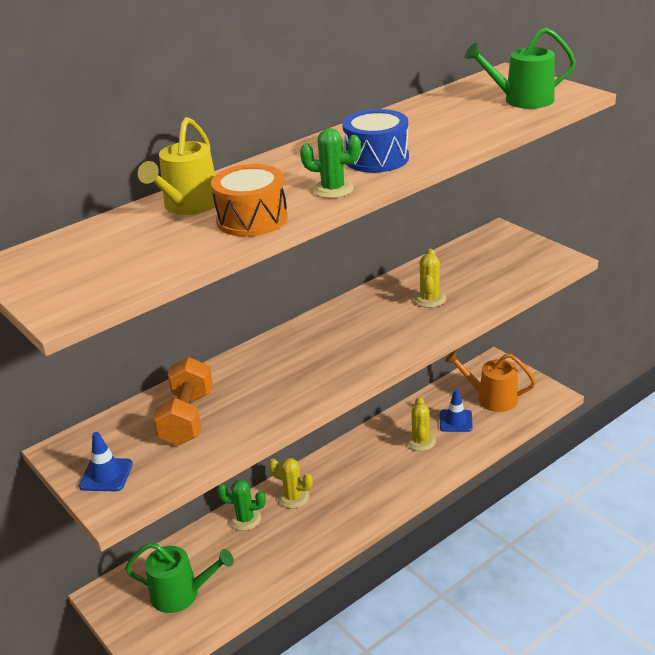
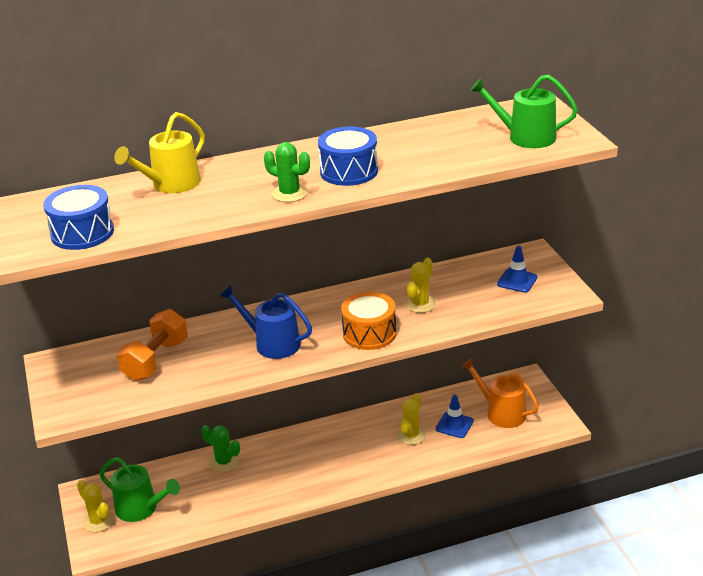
camera: 20 degrees right, 0 degrees up
(106, 475) = (70, 390): blue traffic cone -> blue traffic cone (517, 281)
(124, 273) = (82, 233): none -> blue drum
(252, 219) = (207, 207): orange drum -> orange drum (369, 333)
(293, 497) = (273, 454): yellow cactus -> yellow cactus (98, 521)
(306, 370) = (272, 343): none -> blue watering can

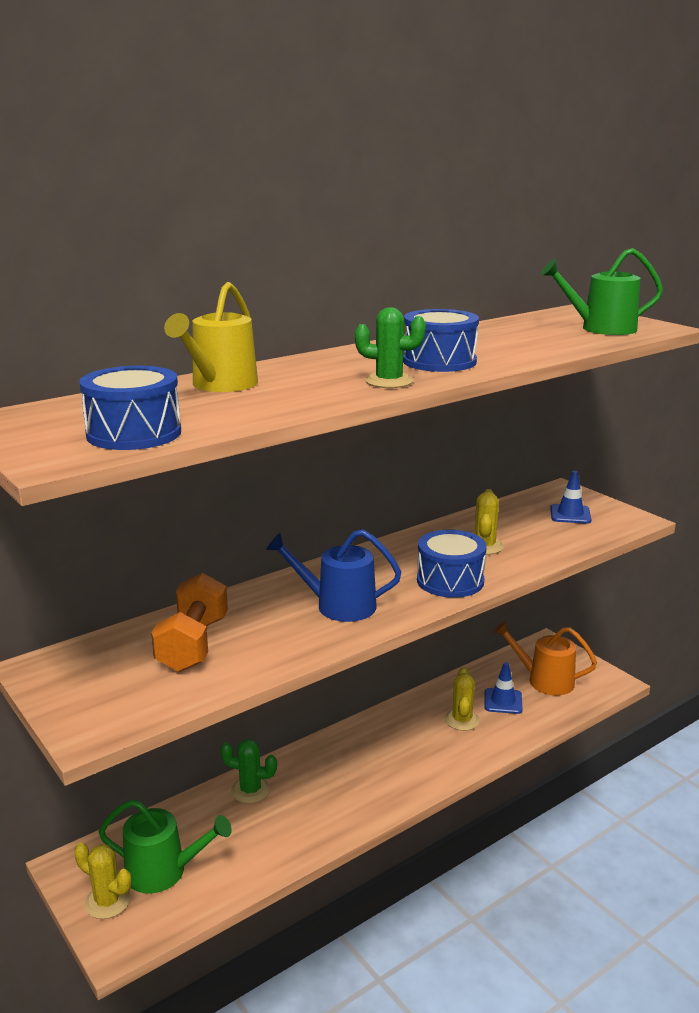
camera: 20 degrees left, 10 degrees down
(369, 333) = (450, 581): orange drum -> blue drum

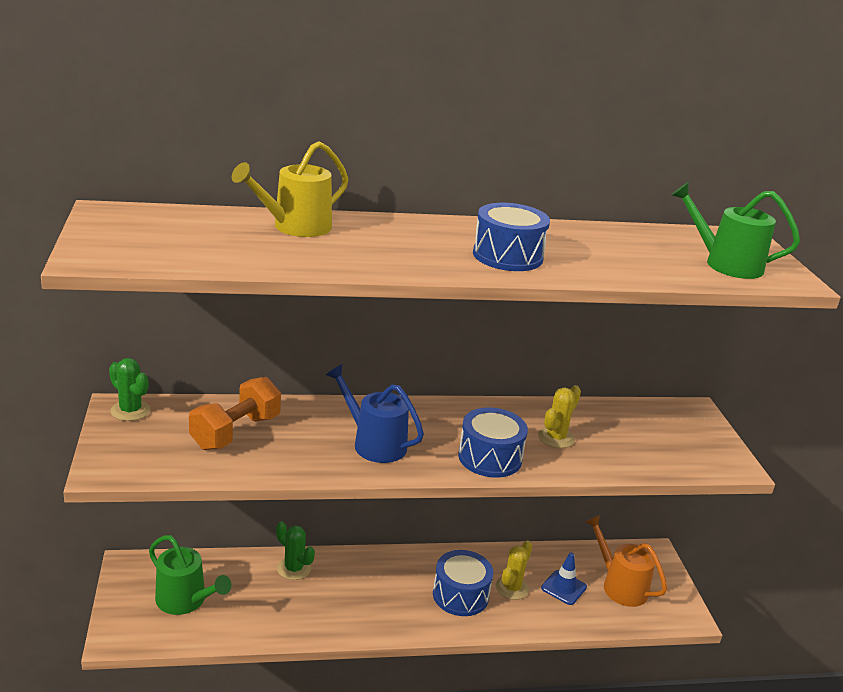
camera: 25 degrees right, 5 degrees up
(107, 901) = (133, 604): yellow cactus -> none
(134, 433) = (171, 253): blue drum -> blue drum (460, 595)
(389, 381) = (431, 264): green cactus -> green cactus (130, 411)
(570, 514) = (674, 437): blue traffic cone -> none

